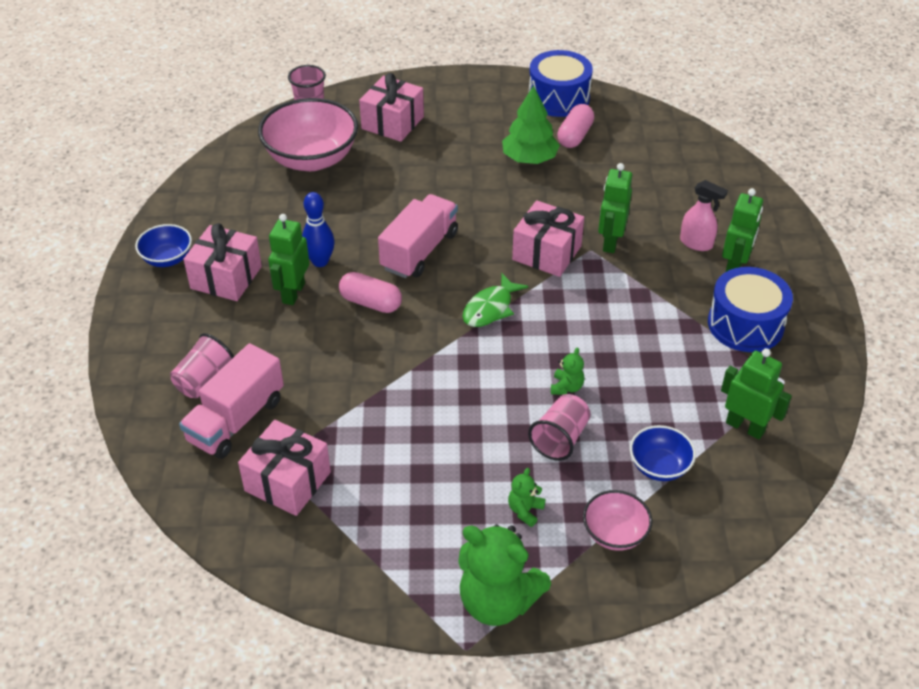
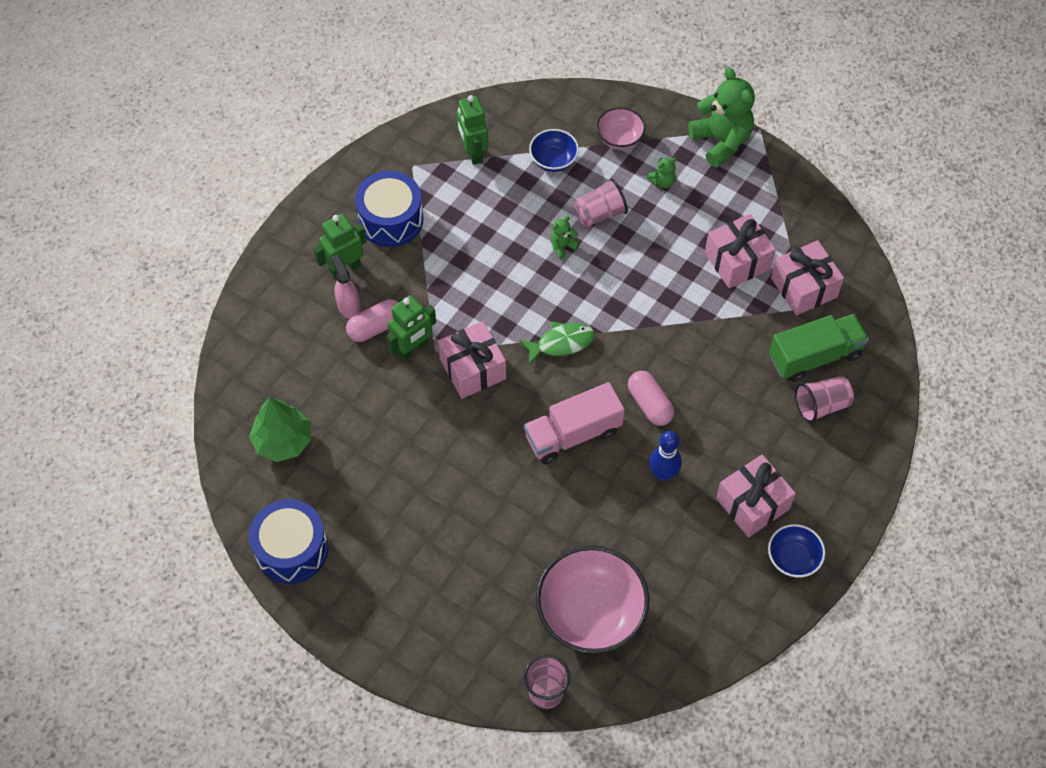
camera: 145 degrees left, 15 degrees up
(236, 420) = (815, 356): pink truck -> green truck
(293, 293) = (706, 452): green robot -> none
(392, 123) = (478, 618): pink gift -> pink gift (737, 261)
(529, 158) = (392, 484): green tree -> green tree (283, 440)
(575, 136) = (326, 487): pink capsule -> pink capsule (376, 327)

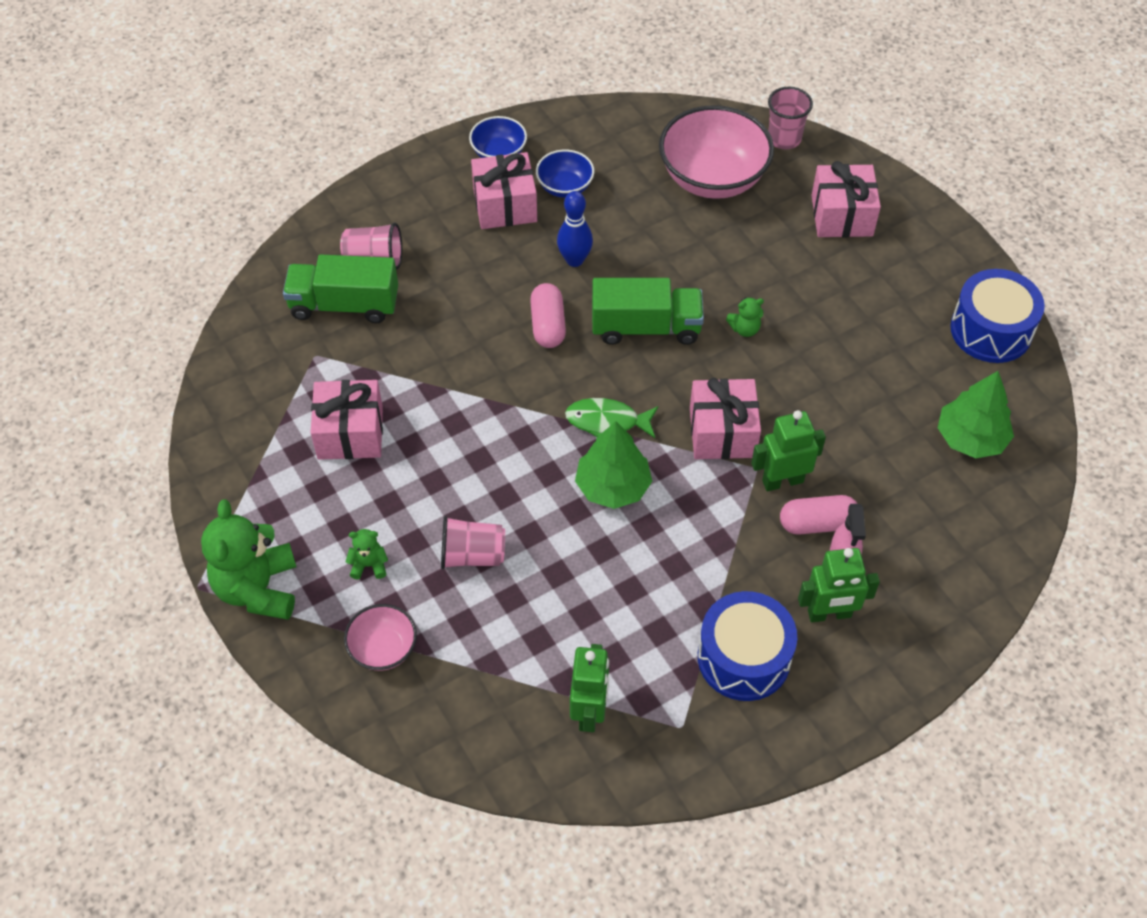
camera: 155 degrees left, 5 degrees down
(531, 296) = (613, 486): none -> green tree
(553, 160) = (488, 653): blue bowl -> blue bowl (565, 187)
(562, 246) = (542, 532): green teddy bear -> green teddy bear (744, 329)
(573, 434) = (646, 327): pink truck -> green truck
(804, 287) = (300, 376): pink gift -> pink gift (842, 215)

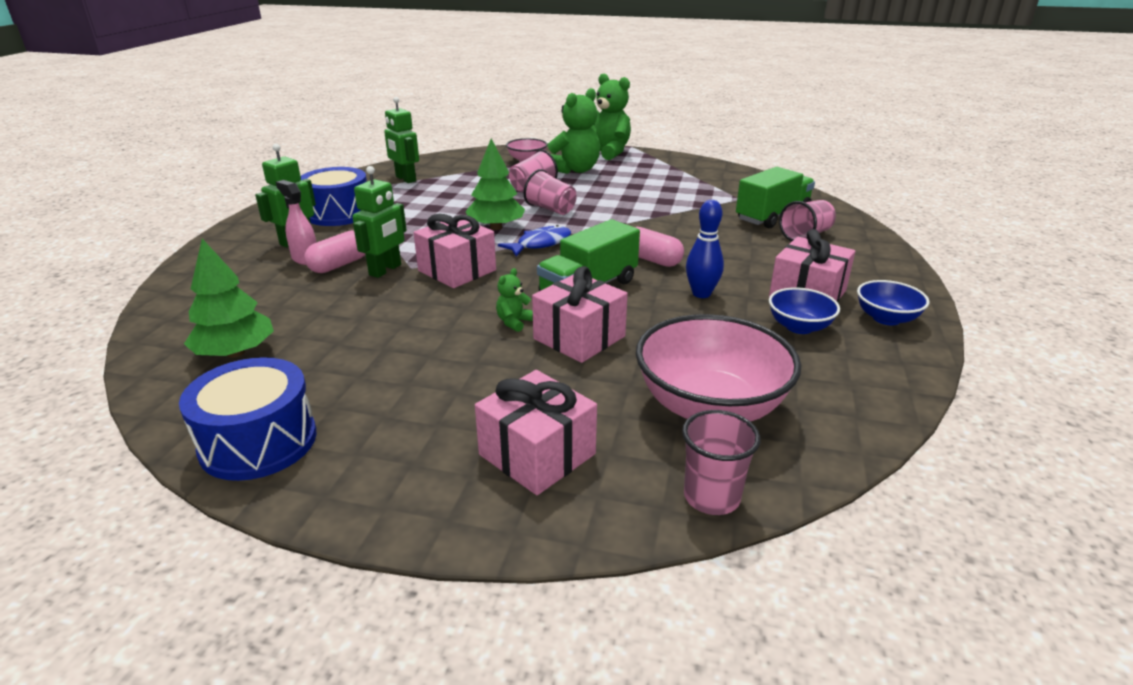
camera: 135 degrees right, 25 degrees down
(350, 433) = (664, 189): pink gift -> pink gift (579, 338)
(369, 565) = (574, 170): green teddy bear -> green teddy bear, size x2.25
(518, 483) = (551, 209): none -> pink cup
(607, 421) = (540, 244): green fish -> blue fish

